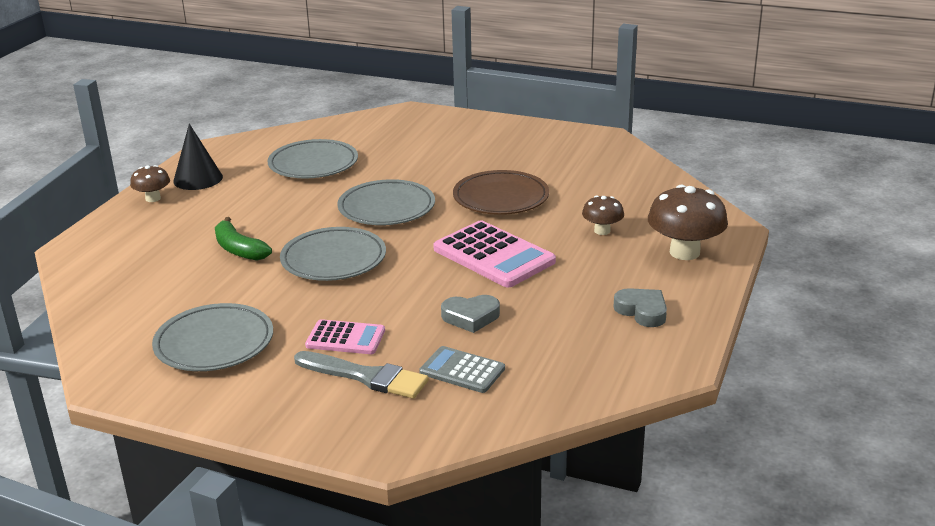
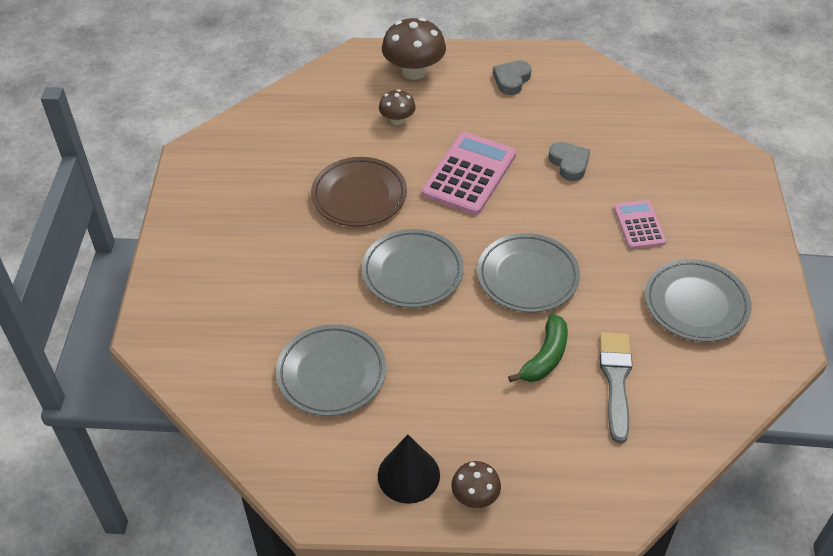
camera: 110 degrees left, 20 degrees up
(366, 376) = (677, 197): grey brush -> grey brush (616, 380)
(462, 370) = (638, 150): grey calculator -> none

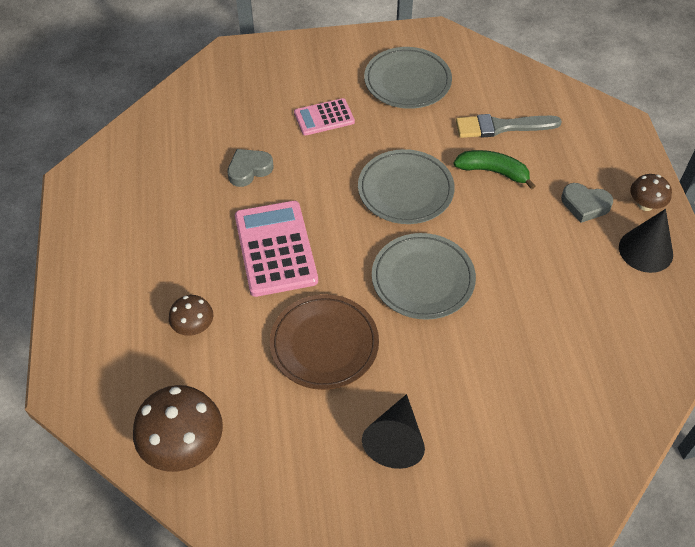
camera: 100 degrees left, 5 degrees up
(255, 228) = (395, 440): none -> black cone
(331, 373) = (565, 325): grey plate -> none
(414, 71) = (102, 323): brown mushroom -> brown mushroom (184, 446)
(469, 174) = (275, 248): pink calculator -> pink calculator turned 60 degrees clockwise
(511, 80) = (117, 226): grey heart -> grey heart (585, 205)

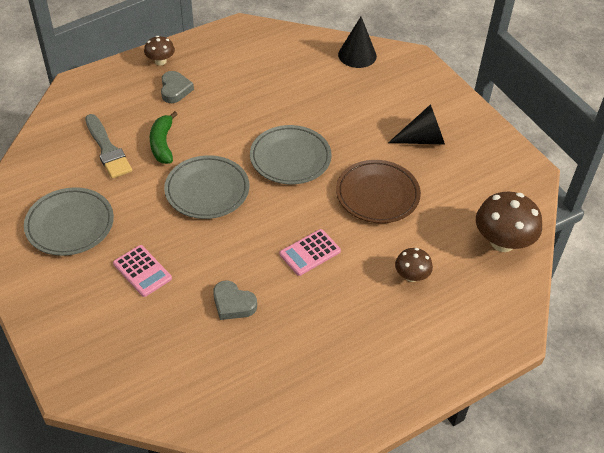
camera: 115 degrees left, 5 degrees down
(275, 248) = (310, 253): pink calculator -> pink calculator, size x0.58
(645, 250) = (204, 56): black cone -> black cone (357, 55)

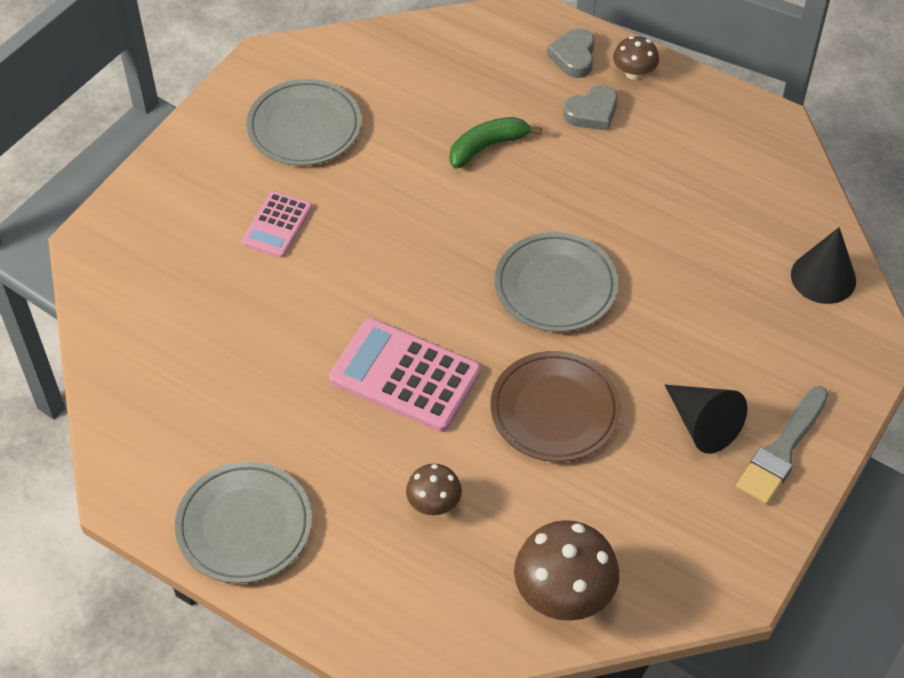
camera: 65 degrees right, 5 degrees up
(107, 149) = (441, 100): grey brush -> grey brush (782, 450)
(207, 190) = (440, 226): grey plate -> grey plate (244, 526)
(233, 304) = (279, 332): grey heart -> grey heart (573, 57)
(310, 253) = (405, 376): pink calculator -> pink calculator, size x1.72

